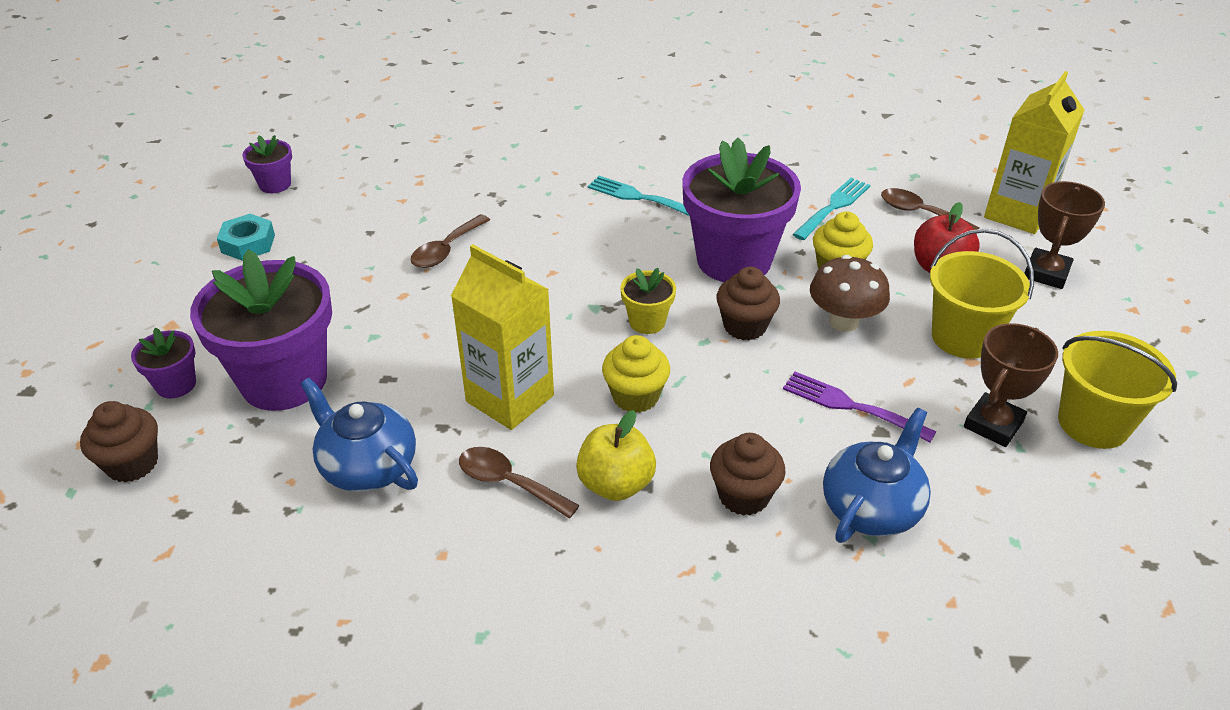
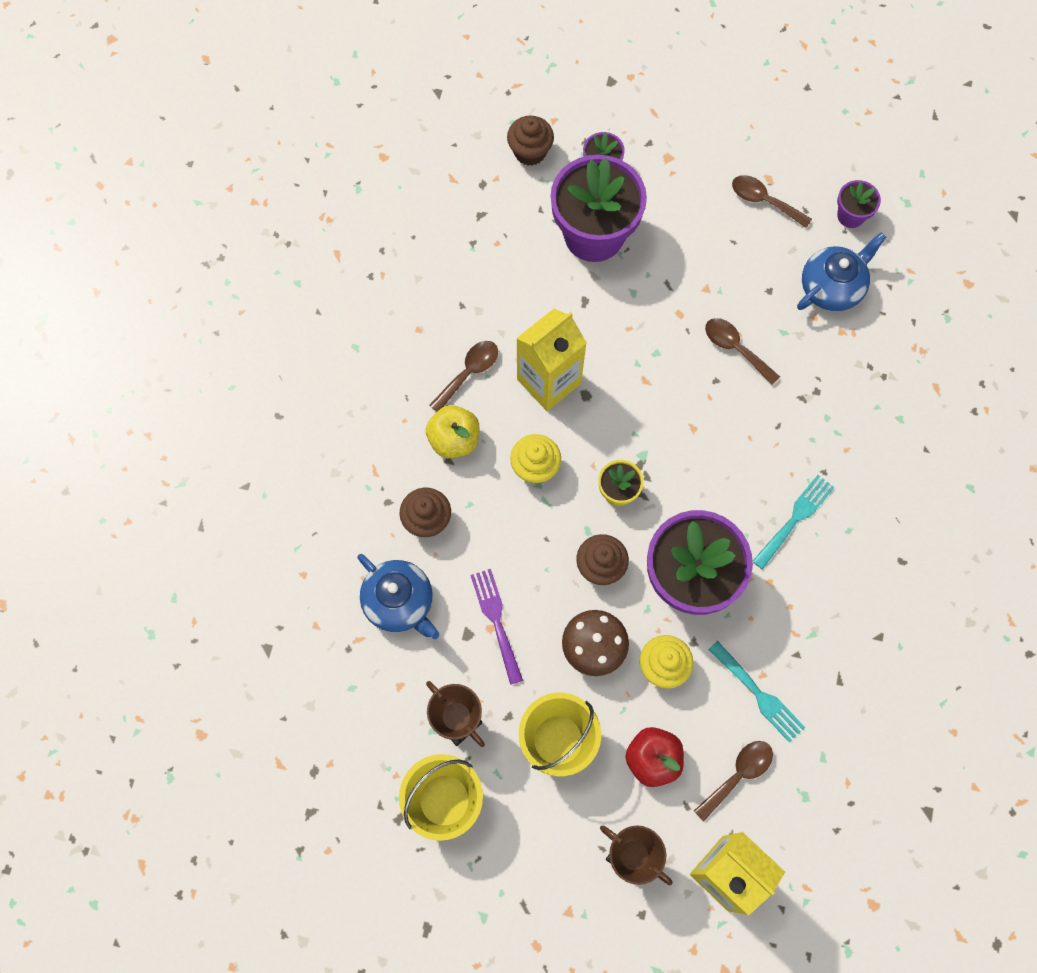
camera: 100 degrees right, 30 degrees up
(248, 244) = (764, 201): turquoise nut -> brown spoon
(367, 466) = (500, 288): blue teapot -> blue teapot (832, 287)
(851, 406) = (496, 621): purple fork -> purple fork turned 60 degrees counterclockwise

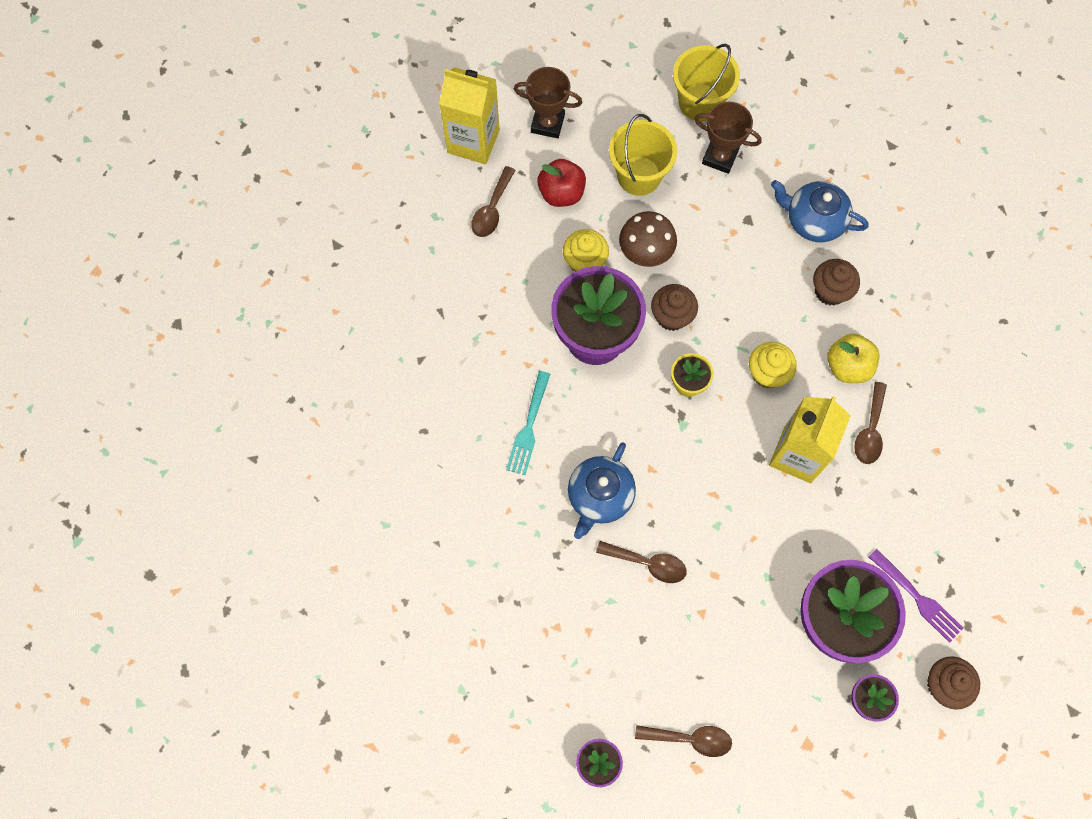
camera: 155 degrees right, 0 degrees up
(496, 621) = (731, 239): purple fork -> purple fork (917, 597)
(758, 694) = (501, 273): turquoise fork -> none
(832, 287) = (584, 671): blue teapot -> blue teapot (599, 496)

